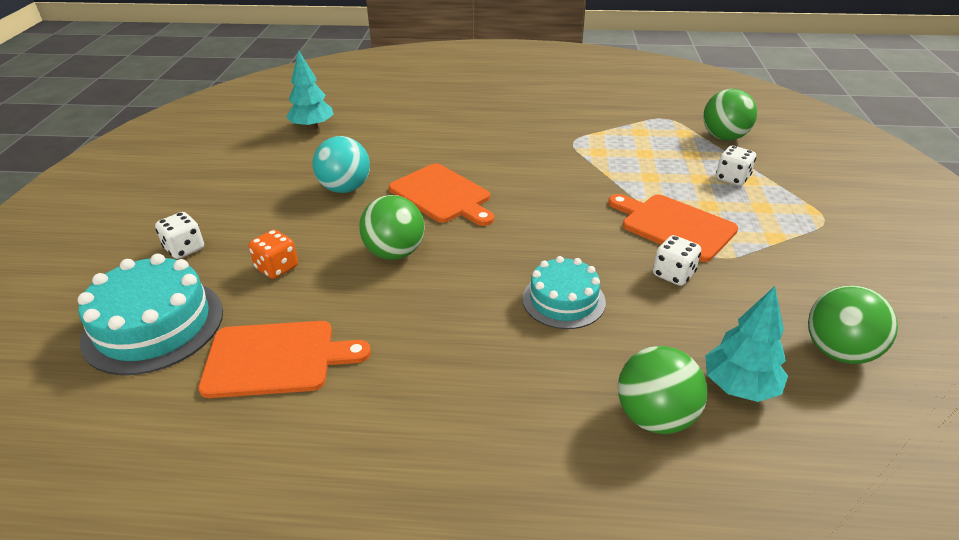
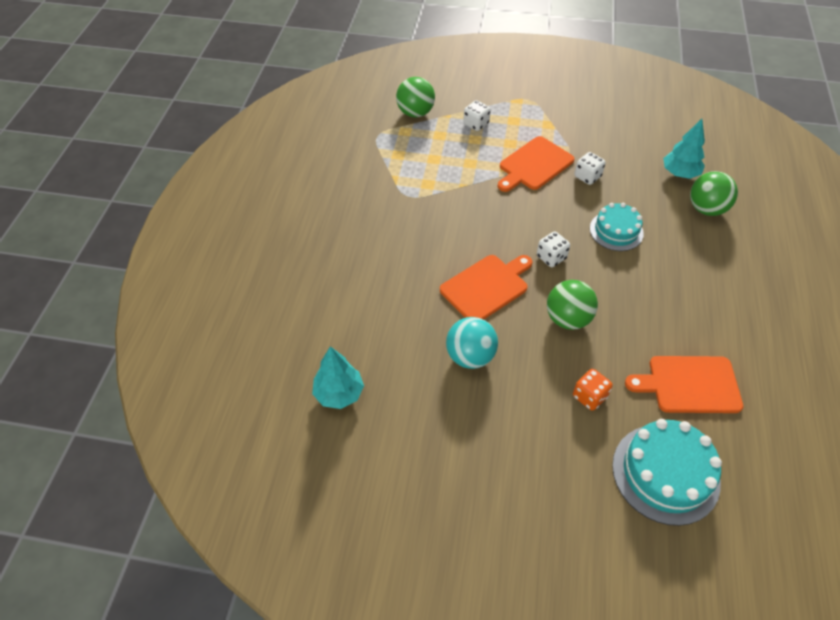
camera: 85 degrees left, 15 degrees up
(185, 249) = (564, 474): white dice -> white dice (551, 257)
(276, 358) = (689, 384): orange cutting board -> orange cutting board turned 90 degrees counterclockwise
(838, 352) = (649, 132): green ball -> none

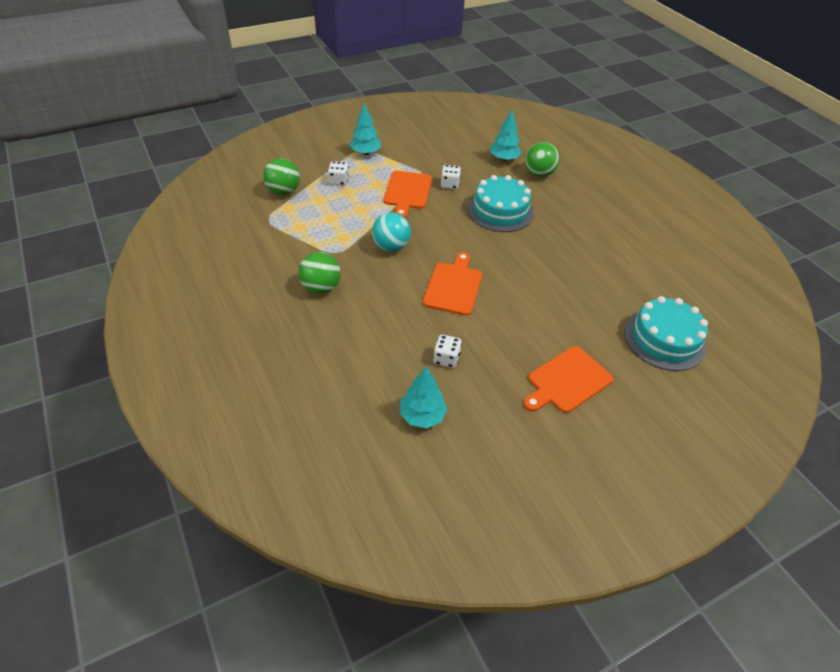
camera: 40 degrees left, 5 degrees down
(470, 356) = (487, 337): turquoise ball -> turquoise ball (391, 247)
(530, 104) = (365, 153): none -> turquoise tree
(551, 257) = (476, 246): white dice -> white dice (446, 359)
(567, 319) = (524, 280): green ball -> green ball (321, 288)
(589, 396) = (582, 320): orange dice -> none
(616, 231) = (500, 211): turquoise cake -> turquoise cake, size x1.56
(689, 384) = (627, 281): orange cutting board -> orange cutting board (567, 381)

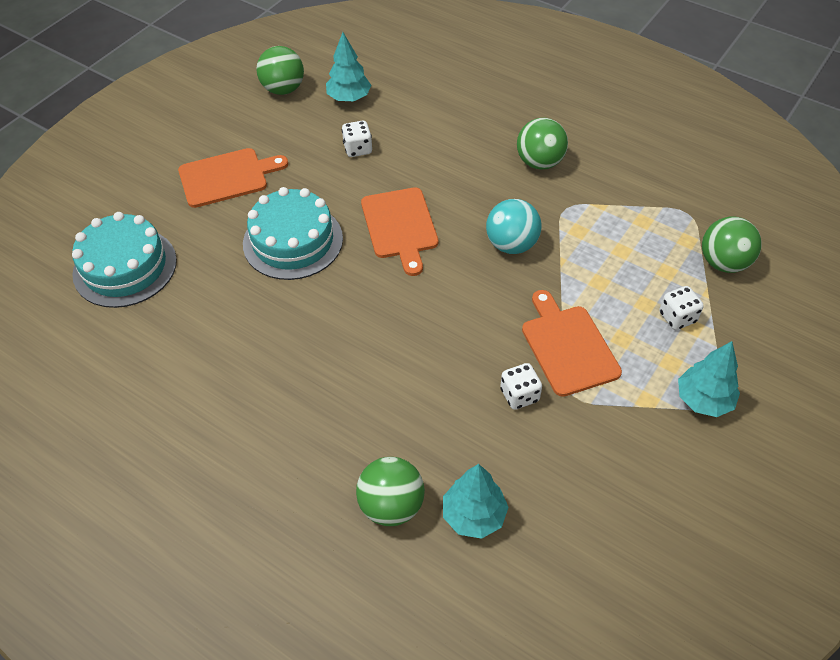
camera: 155 degrees right, 5 degrees up
(479, 458) = (283, 89): none -> green ball
(500, 211) = (411, 378): turquoise cake -> turquoise cake (293, 241)
(567, 381) = (227, 177): orange cutting board -> orange cutting board turned 45 degrees clockwise

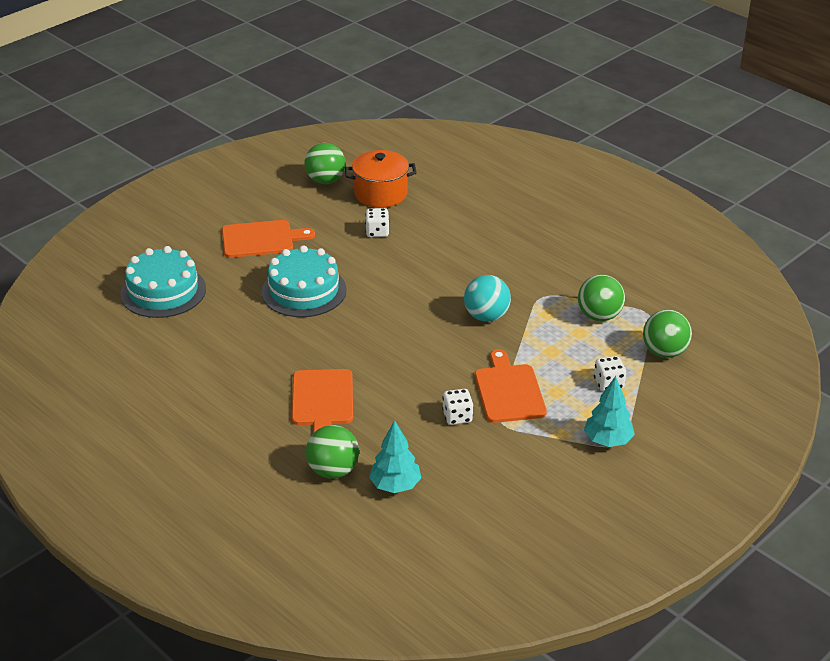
camera: 10 degrees right, 15 degrees down
(349, 98) = (380, 194): turquoise tree -> orange pot
(400, 226) = (396, 292): orange cutting board -> orange cutting board (322, 401)
(539, 162) = (531, 261): green ball -> green ball (599, 316)

